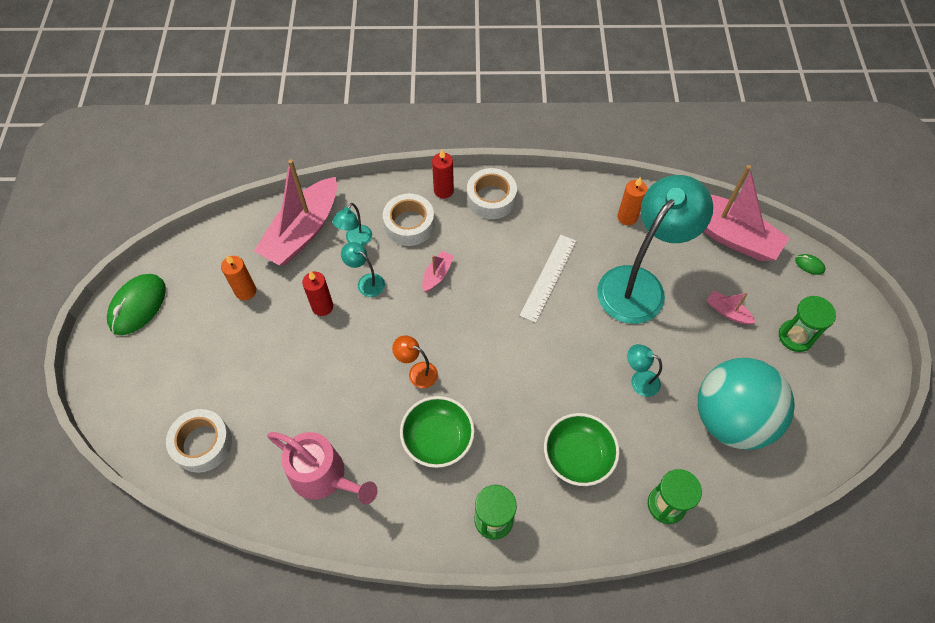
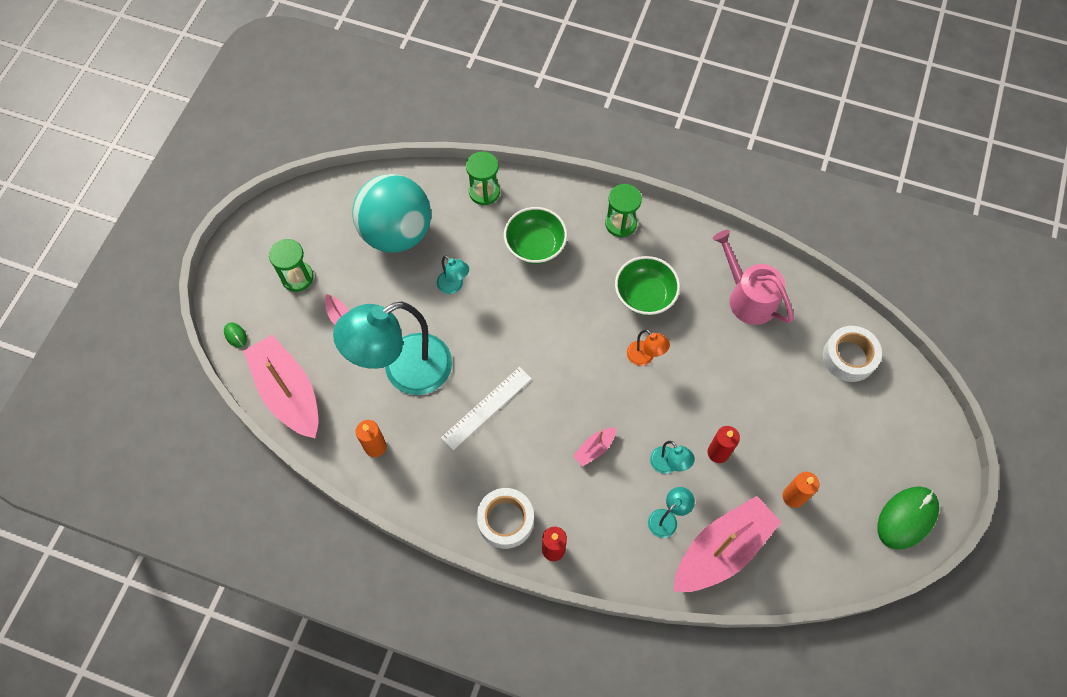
camera: 160 degrees left, 5 degrees up
(409, 224) = (604, 518): white tape -> none

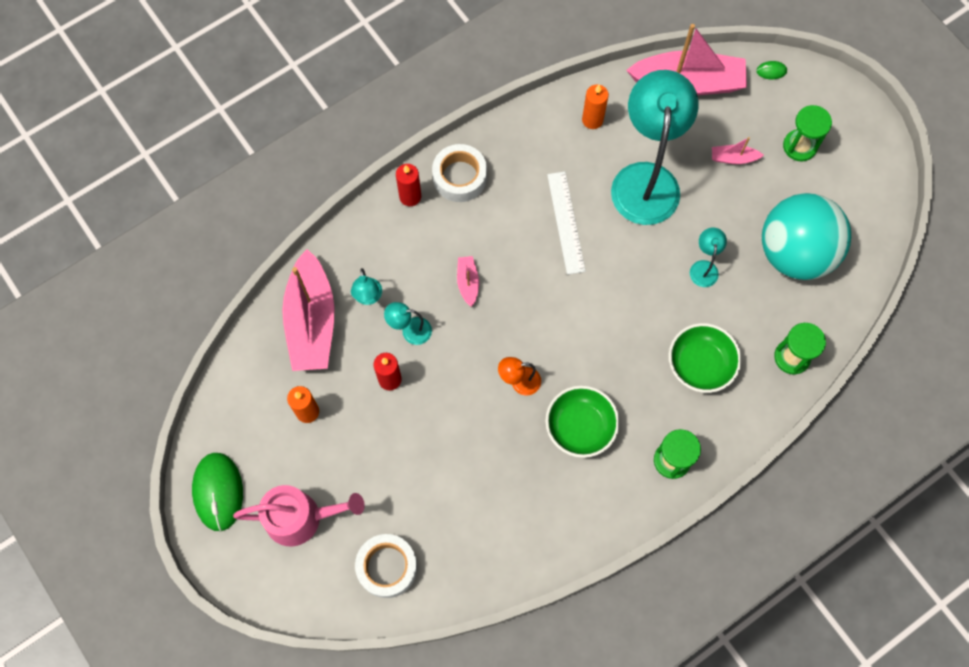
camera: 125 degrees right, 5 degrees up
(454, 286) = (704, 267): turquoise lamp -> turquoise lamp turned 105 degrees clockwise
(748, 297) = (511, 521): pink watering can -> pink watering can (300, 517)

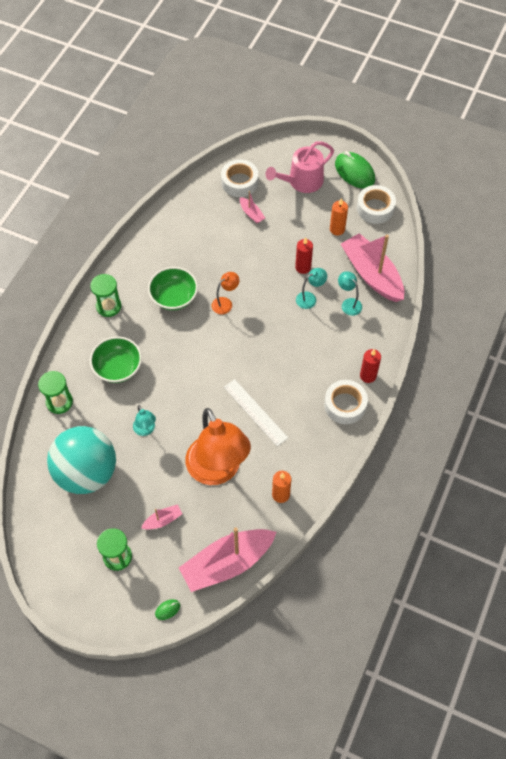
camera: 150 degrees right, 10 degrees down
(235, 416) = (375, 208): none -> white tape
(468, 282) = (294, 342): pink boat -> pink boat (251, 213)
(646, 179) = (218, 471): turquoise lamp -> orange lamp

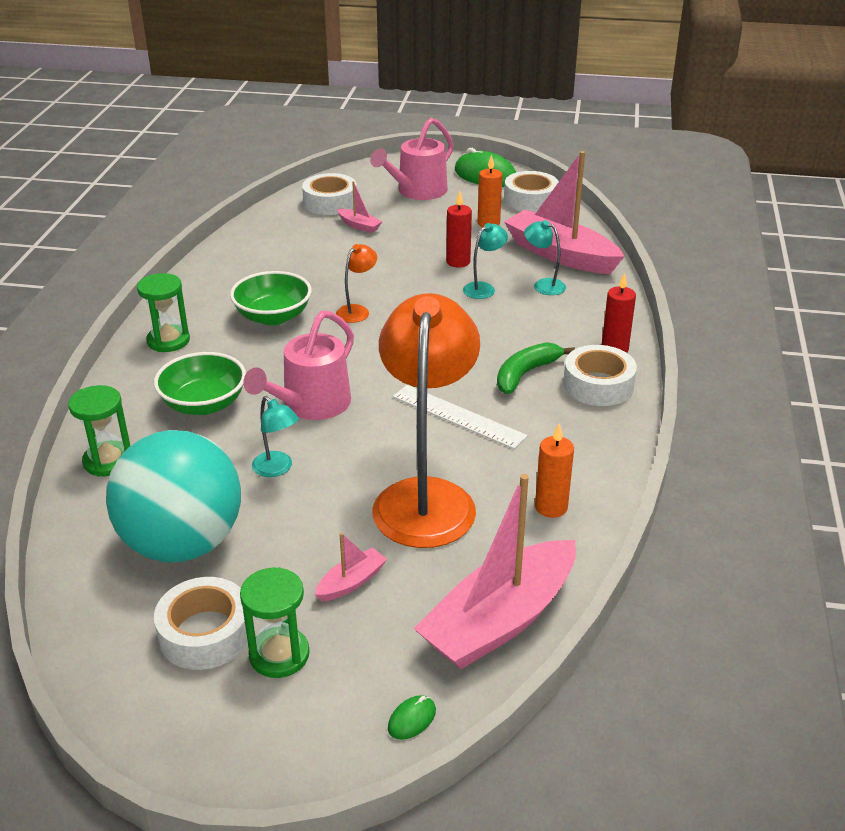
camera: 15 degrees left, 25 degrees down
(86, 534) = (205, 633): none -> white tape
(176, 382) = (311, 405): none -> pink watering can
(218, 471) = (426, 497): orange lamp -> orange lamp turned 135 degrees counterclockwise
(306, 385) = (526, 374): none -> green banana

